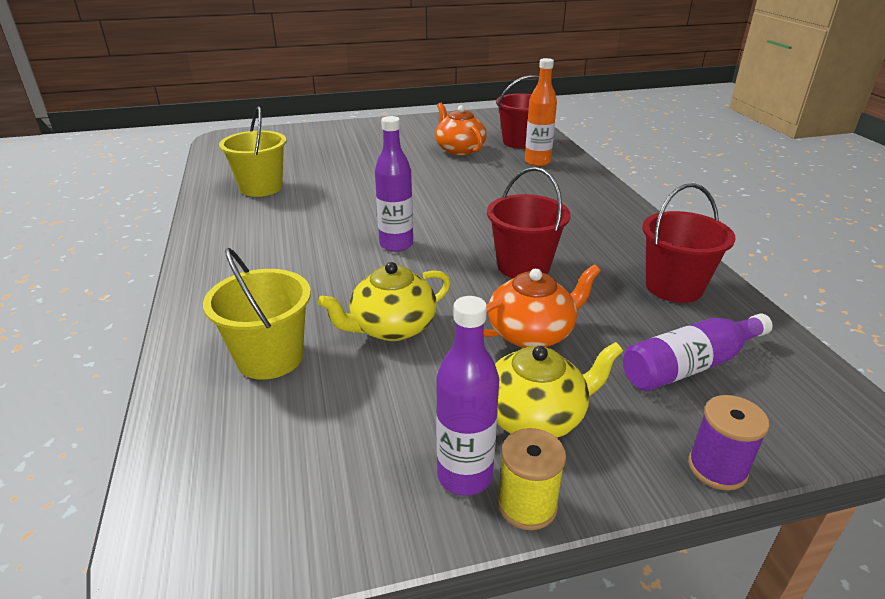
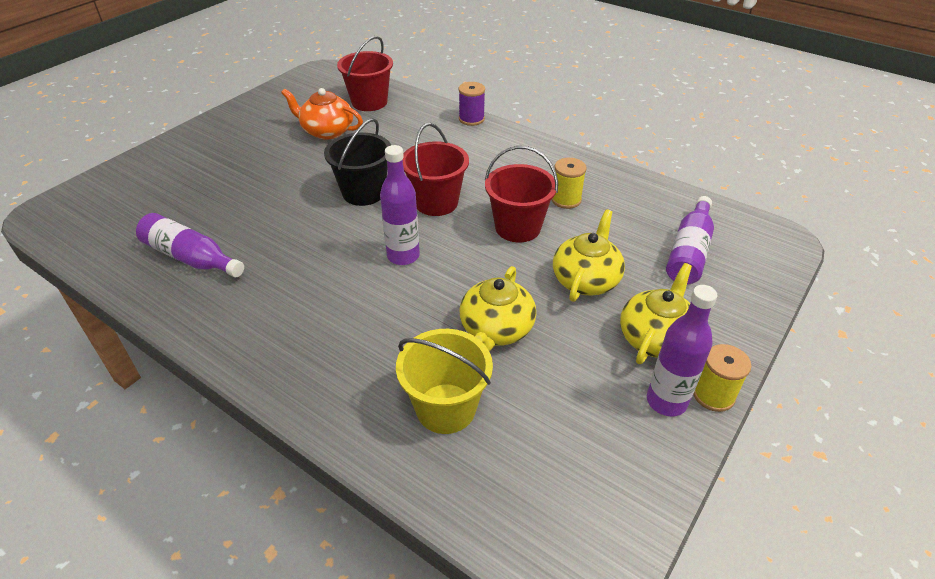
camera: 40 degrees left, 10 degrees up
(261, 188) = (191, 257): yellow bucket -> purple bottle
(429, 194) = (363, 192): none -> black bucket
(532, 333) = (586, 280): orange teapot -> yellow teapot
(537, 162) = (409, 119): orange bottle -> none
(605, 265) = (566, 200): none -> yellow spool
(673, 287) = (622, 197): red bucket -> red bucket (436, 202)
(717, 468) = (764, 310): purple spool -> purple spool (471, 119)

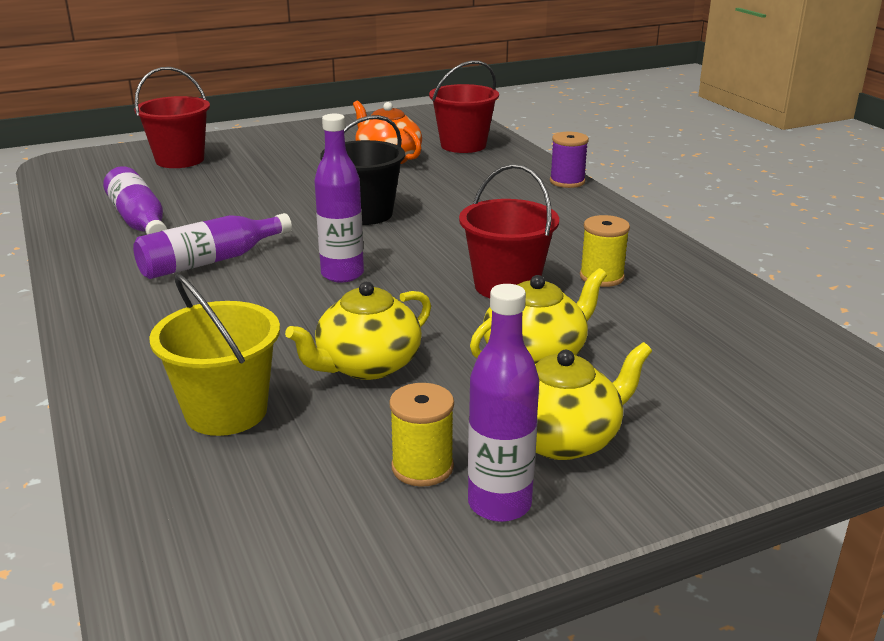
camera: 30 degrees right, 15 degrees down
(436, 202) = (435, 241): red bucket -> red bucket (180, 160)
(689, 252) = (720, 371): purple bottle -> purple bottle (210, 261)
(713, 395) = (576, 523): yellow spool -> yellow spool (422, 467)

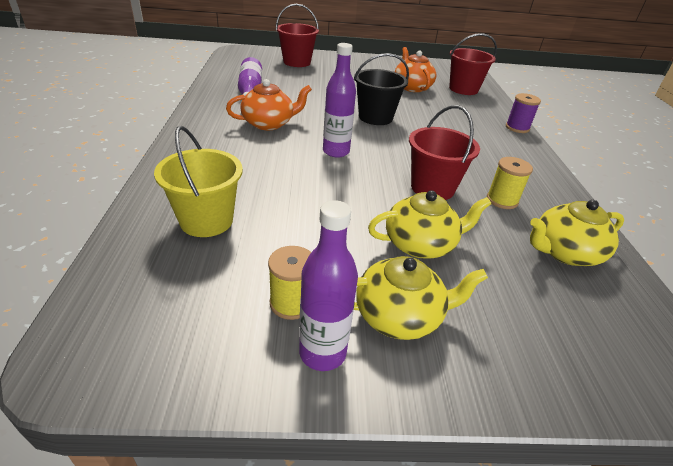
camera: 20 degrees right, 10 degrees up
(210, 261) = (269, 123): purple bottle -> orange teapot
(367, 365) = (308, 216): yellow teapot -> yellow teapot (564, 252)

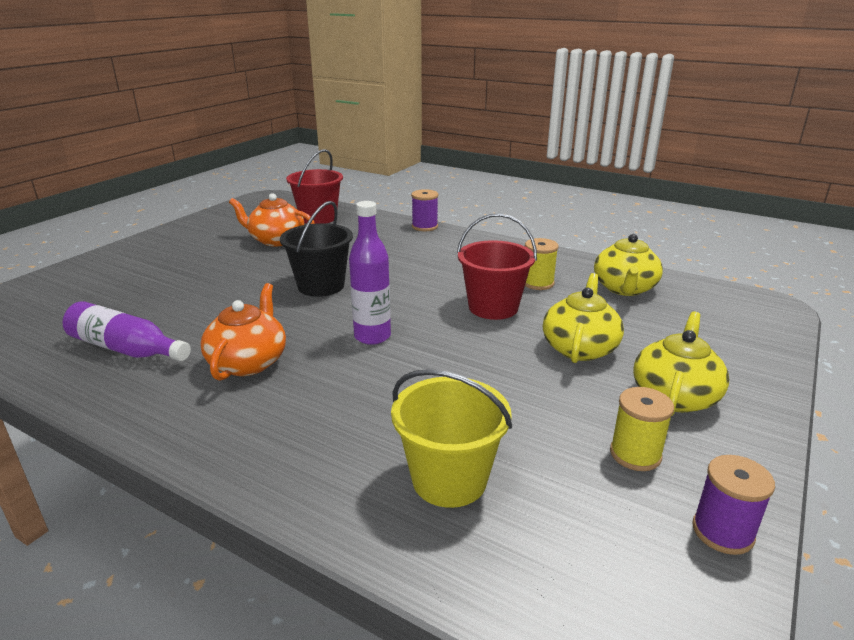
camera: 55 degrees left, 10 degrees down
(222, 371) = (722, 532): none -> purple spool
(297, 62) = (88, 285): red bucket -> none
(322, 352) = (710, 456): purple bottle -> none

